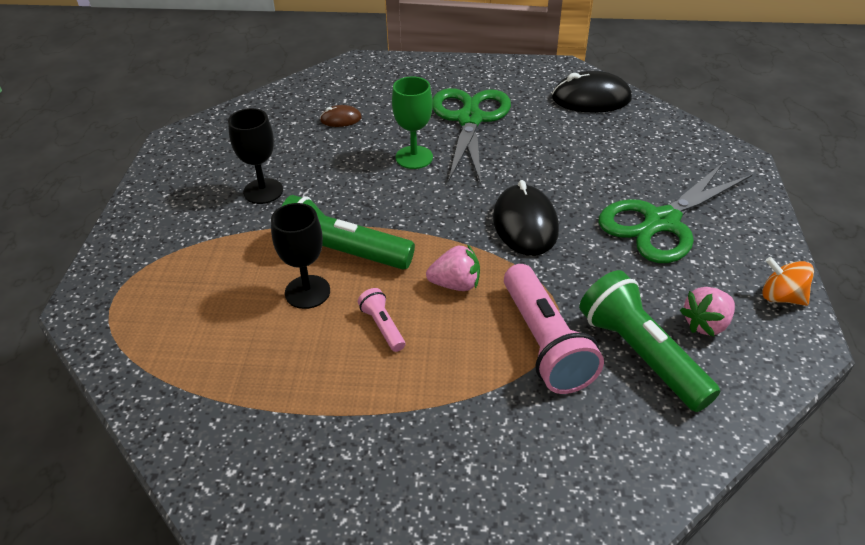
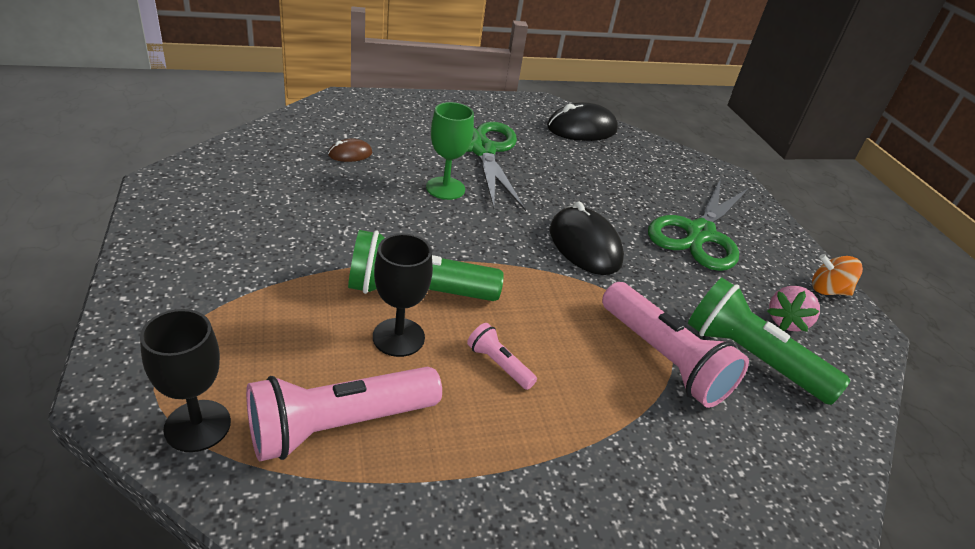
camera: 25 degrees left, 5 degrees down
(229, 356) = (339, 425): none -> pink flashlight
(263, 191) = (296, 232): black goblet -> black goblet (197, 426)
(455, 284) = (550, 311): pink strawberry -> none

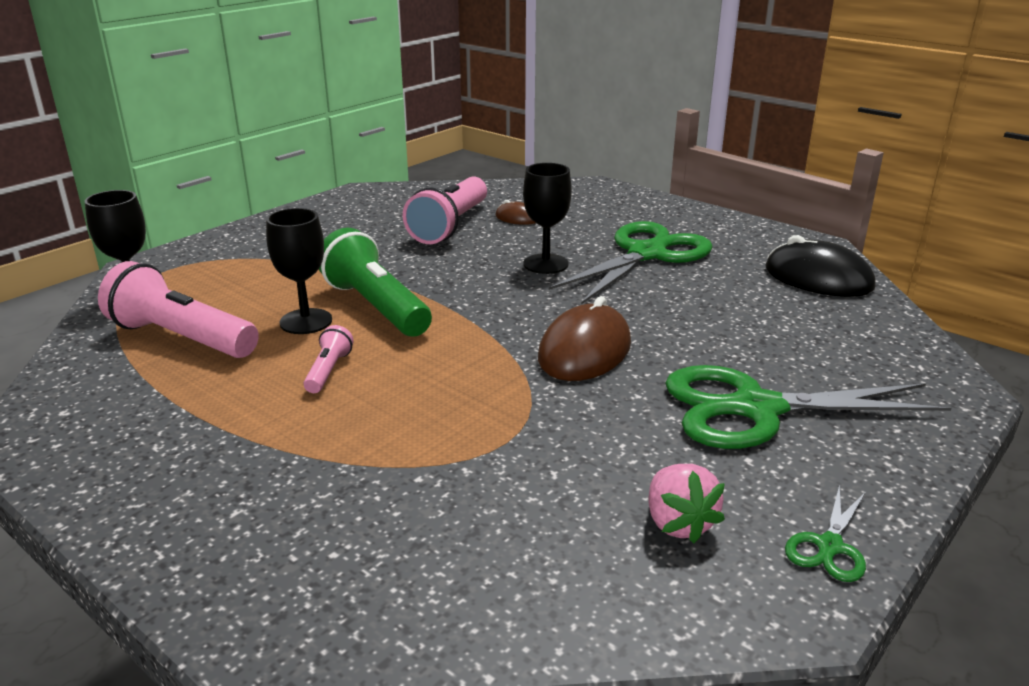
camera: 60 degrees right, 10 degrees down
(445, 188) = (545, 264): green goblet -> black goblet
(585, 245) = (585, 351): black mouse -> brown mouse
(663, 359) = (459, 451): pink flashlight -> pink flashlight (450, 226)
(751, 357) = (553, 512): green flashlight -> none
(786, 321) = (678, 523): pink strawberry -> pink strawberry turned 105 degrees counterclockwise
(827, 290) = (829, 546): orange spinning top -> green scissors

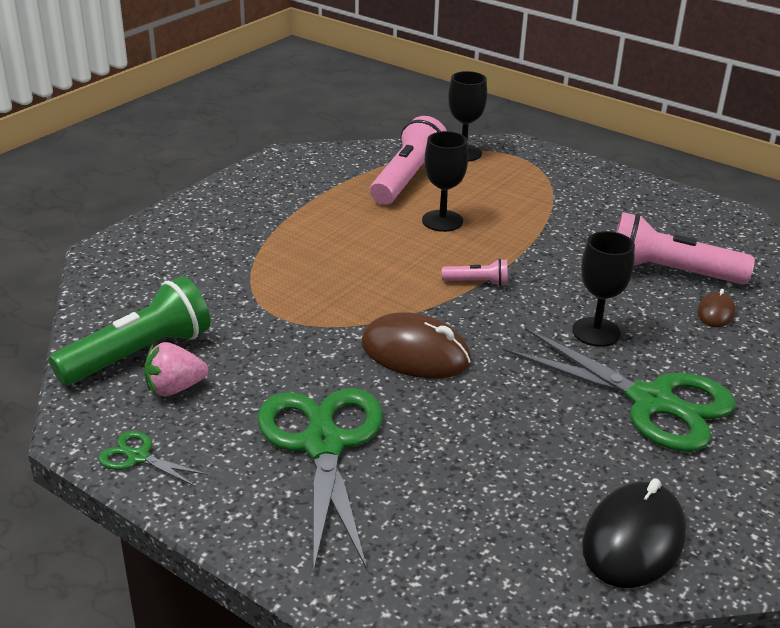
camera: 85 degrees right, 5 degrees up
(329, 371) = (368, 238): pink flashlight -> pink flashlight (477, 283)
(376, 306) = (475, 248): green flashlight -> green flashlight (139, 354)

